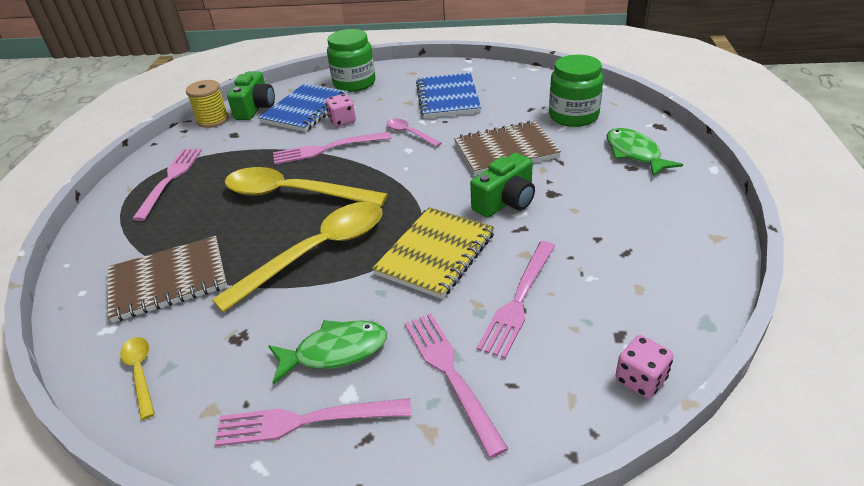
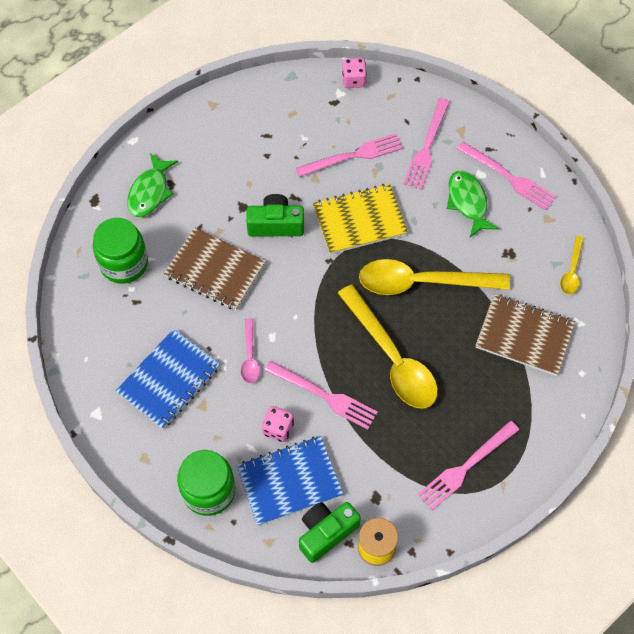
camera: 140 degrees left, 25 degrees up
(335, 352) = (468, 202): green fish -> green fish turned 45 degrees clockwise

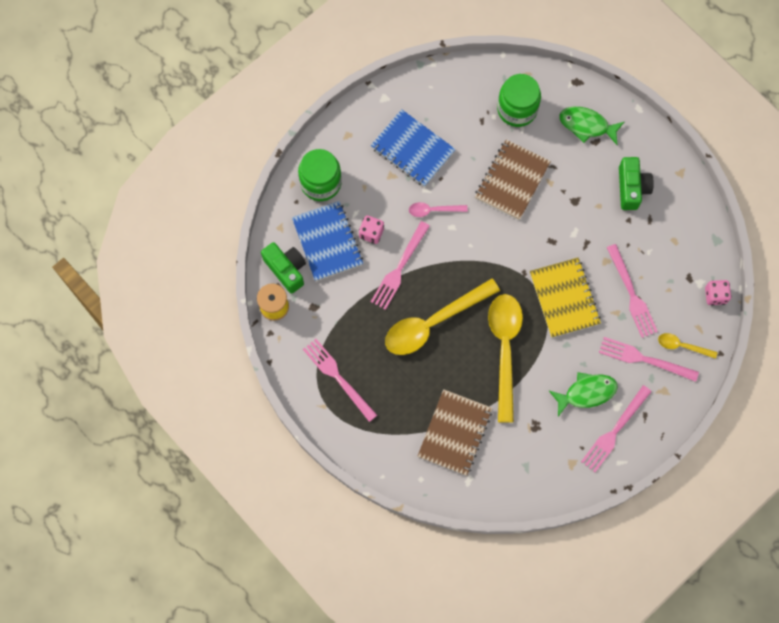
camera: 90 degrees right, 10 degrees up
(276, 224) = (558, 228): green camera -> green camera (631, 188)
(571, 271) = (519, 479): yellow spoon -> yellow spoon (682, 346)

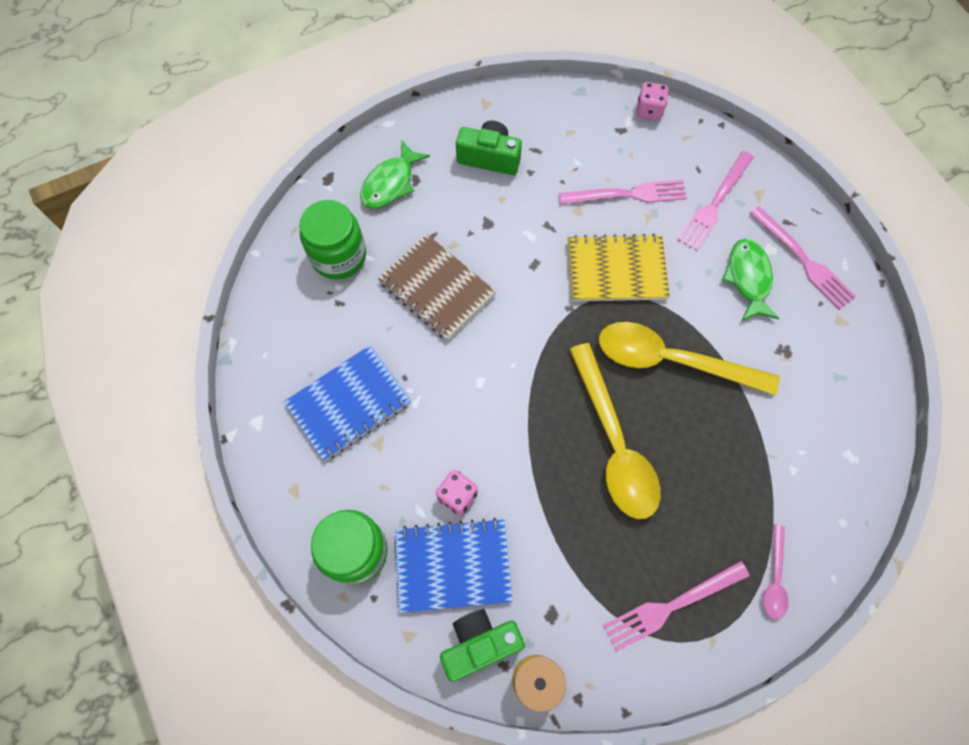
camera: 75 degrees left, 5 degrees down
(399, 269) = (523, 470): pink fork -> none
(433, 210) = (448, 399): pink spoon -> pink spoon (774, 578)
(455, 433) = (781, 457): brown notebook -> none
(682, 346) = (705, 160): yellow spoon -> none

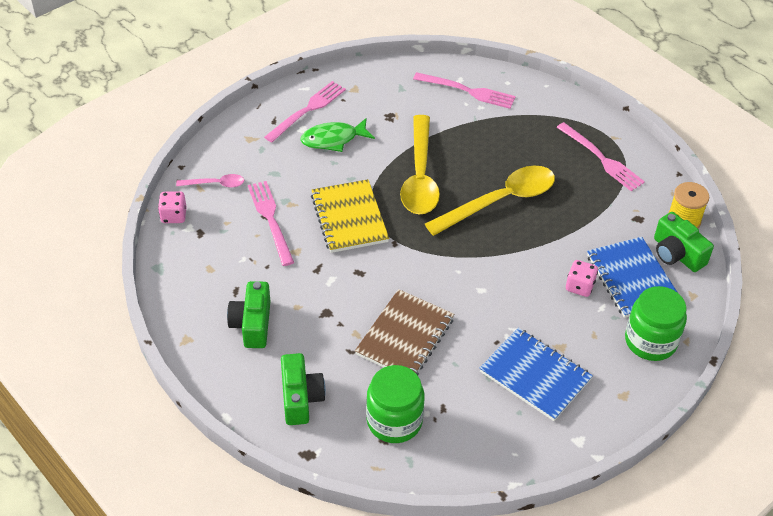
camera: 105 degrees left, 20 degrees down
(390, 183) = (300, 398): green fish -> green camera
(714, 204) = (267, 164): pink fork -> pink fork (468, 91)
(774, 578) = (559, 112): pink spoon -> pink spoon (215, 184)

